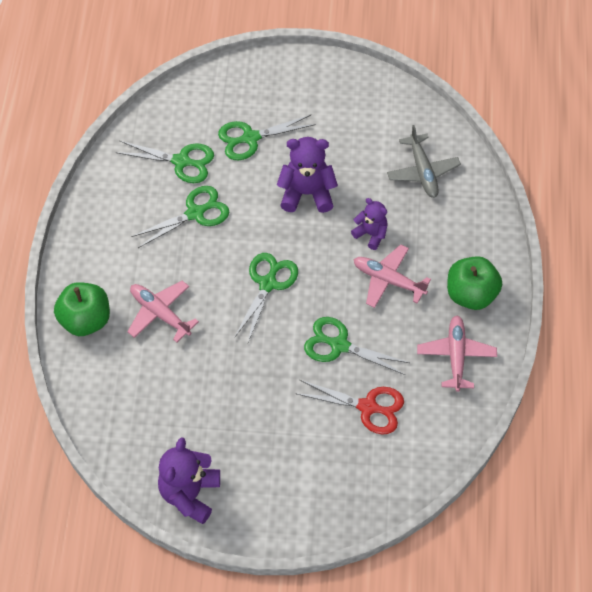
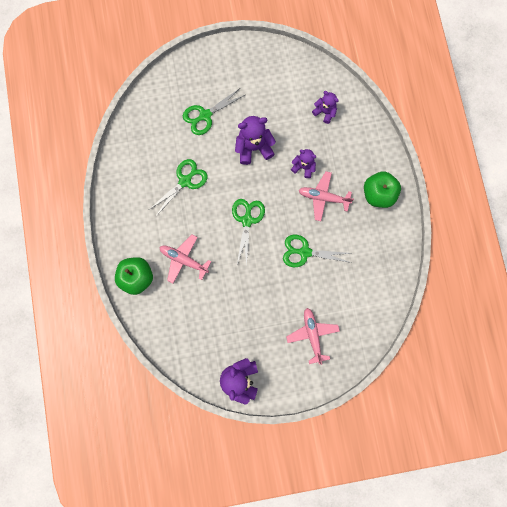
camera: 15 degrees left, 20 degrees up
(181, 161) = (164, 145): green scissors -> none
(368, 407) = (334, 290): red scissors -> none
(423, 171) = (324, 112): grey plane -> purple teddy bear
(456, 356) = (379, 240): pink plane -> pink plane (312, 335)

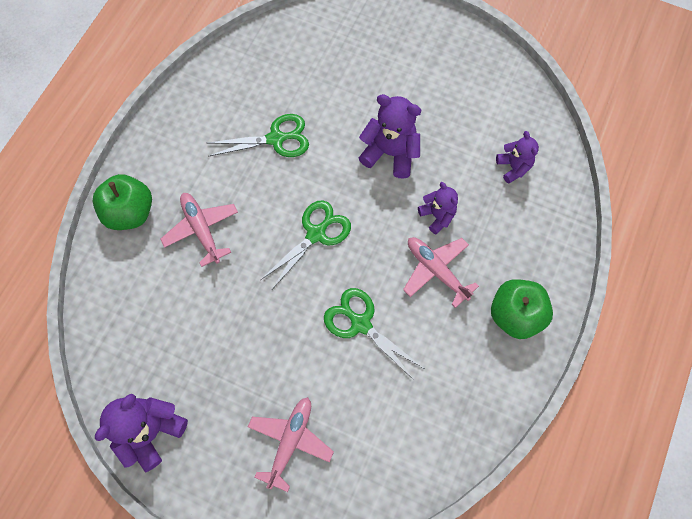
camera: 35 degrees right, 10 degrees down
(205, 115) = (358, 80): green scissors -> none

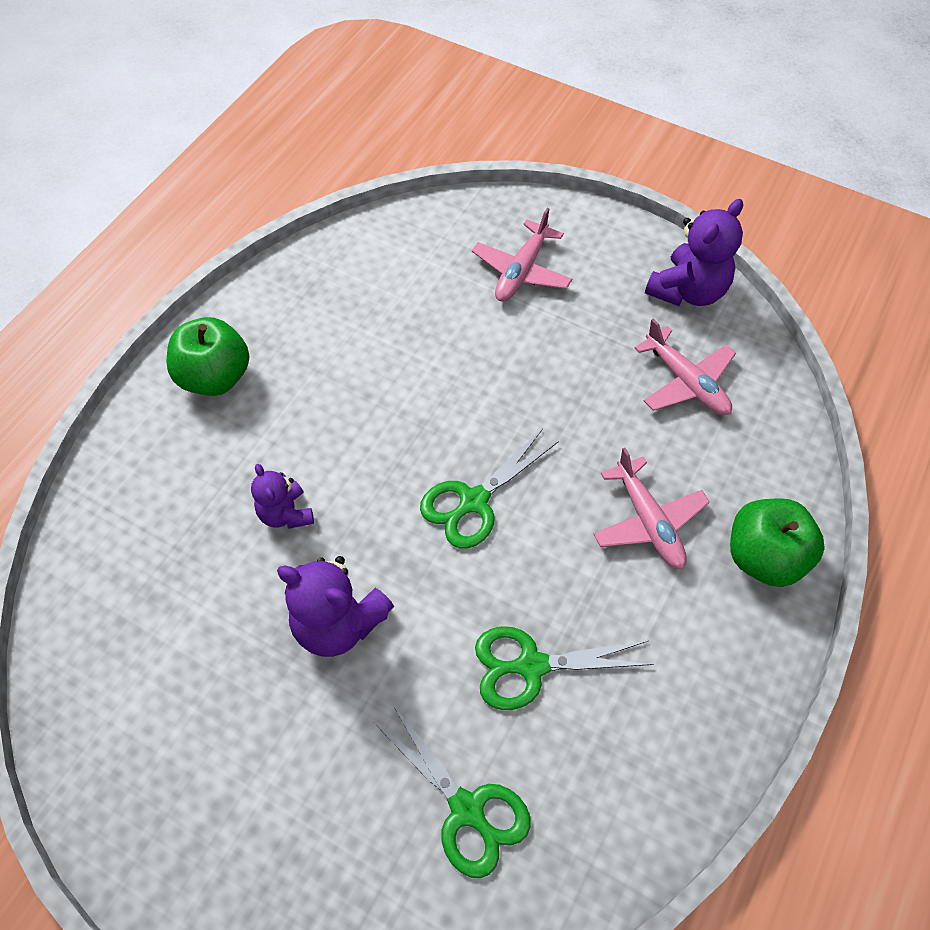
camera: 175 degrees left, 10 degrees down
(360, 323) = (423, 382): green scissors -> green scissors (467, 809)
(436, 270) = (307, 438): pink plane -> pink plane (686, 382)
(513, 167) = (142, 581): purple teddy bear -> none

